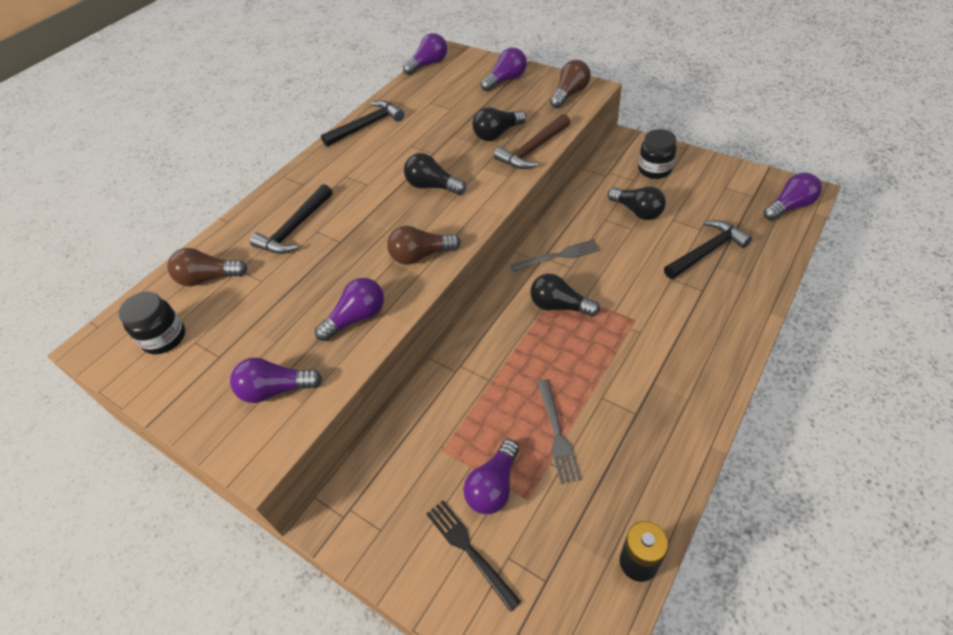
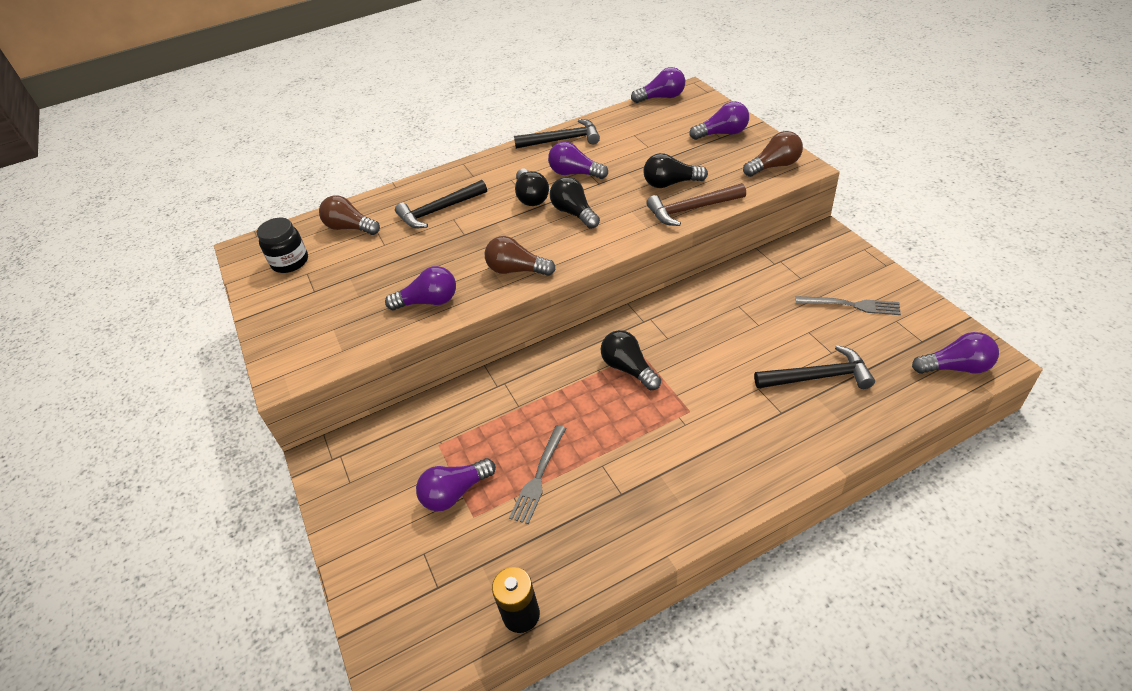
camera: 30 degrees right, 5 degrees down
(276, 390) = (332, 332): purple light bulb -> purple light bulb (575, 173)
(468, 549) = (399, 530): black fork -> none
(559, 255) = (665, 323): grey fork -> grey fork (852, 305)
(637, 211) = (778, 310): black light bulb -> black light bulb (531, 197)
(654, 169) = (831, 275): black jar -> none

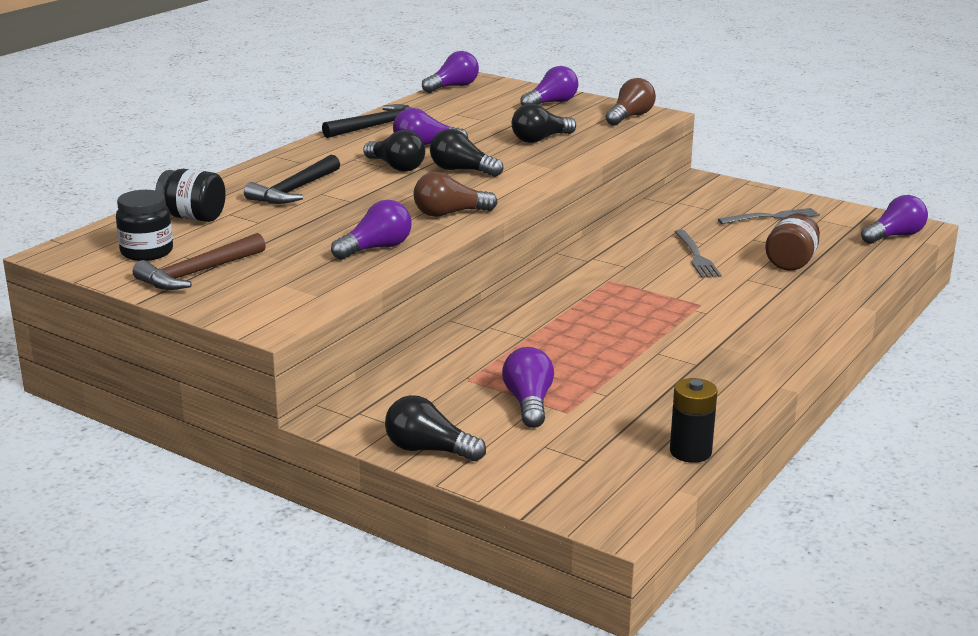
camera: 35 degrees left, 20 degrees down
(350, 228) = (193, 217): brown light bulb -> black jar
(455, 493) = (528, 403): purple light bulb -> purple light bulb turned 150 degrees clockwise
(538, 477) = (604, 374): grey fork -> grey fork (697, 257)
(628, 369) = (610, 292): black light bulb -> black light bulb (429, 450)
(691, 209) = (583, 152): brown hammer -> brown hammer (198, 273)
(818, 377) = (791, 262): black hammer -> brown jar

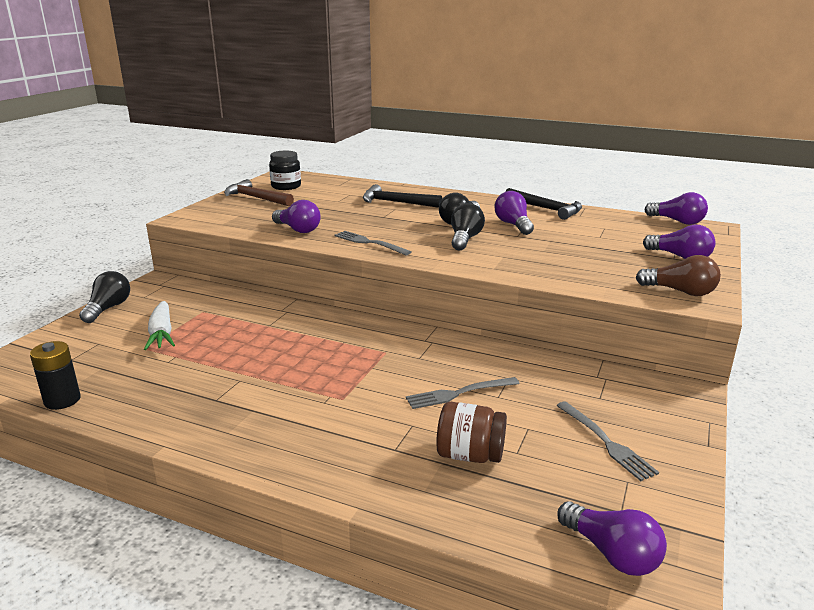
camera: 80 degrees right, 0 degrees up
(193, 217) = (340, 188): black jar -> none
(449, 214) = (369, 243): brown light bulb -> grey fork
(528, 403) = (162, 334): purple light bulb -> white carrot
(540, 139) = (567, 259): black light bulb -> none

